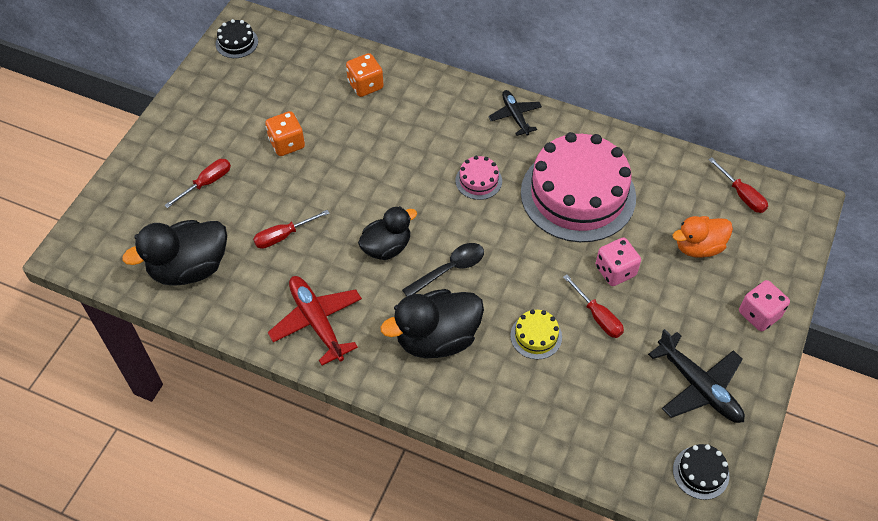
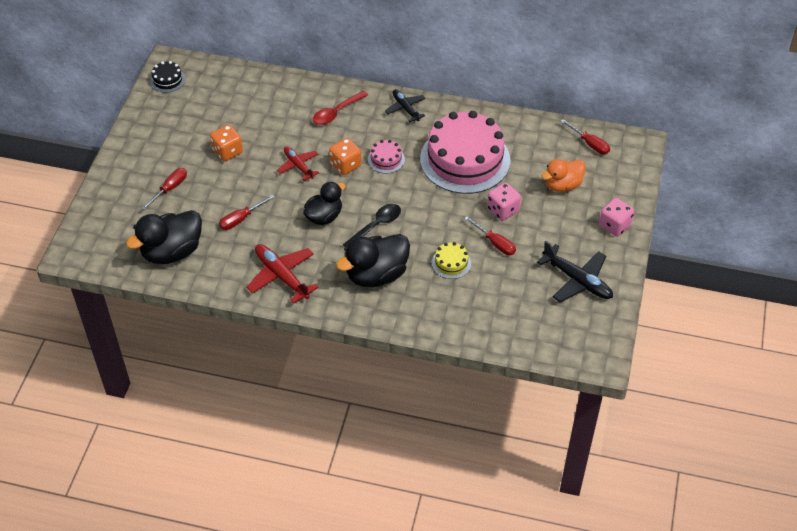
camera: 10 degrees left, 5 degrees down
(365, 85) = (281, 100): orange dice -> orange dice (345, 165)
(368, 174) = (298, 166): none -> red plane
(429, 110) = (336, 113): none -> red spoon
(700, 472) = (587, 336): black cake -> none

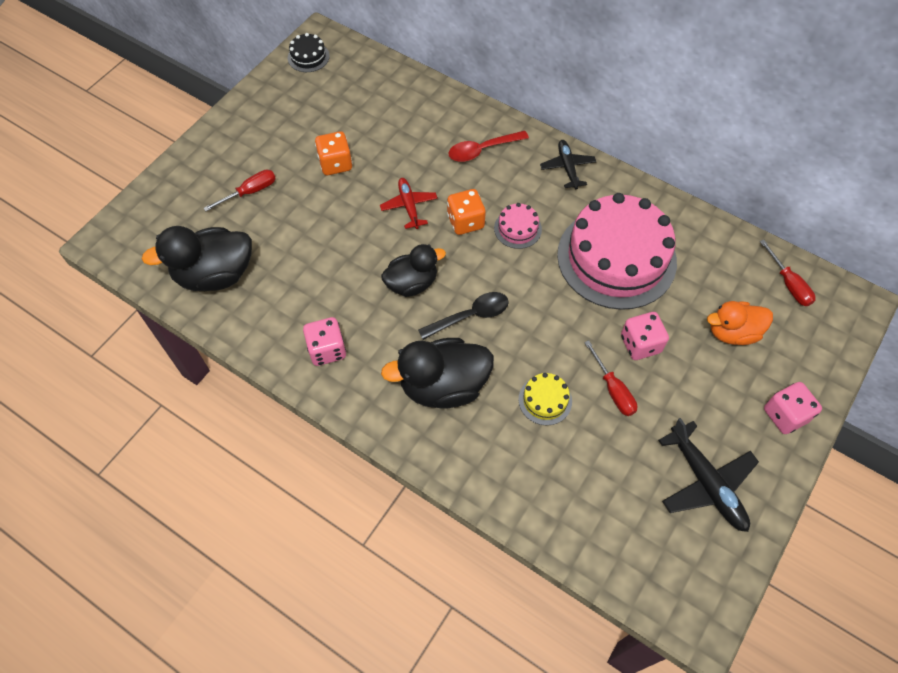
camera: 20 degrees right, 10 degrees up
(241, 219) = (312, 256): red screwdriver -> none
(281, 276) = (327, 350): red plane -> pink dice

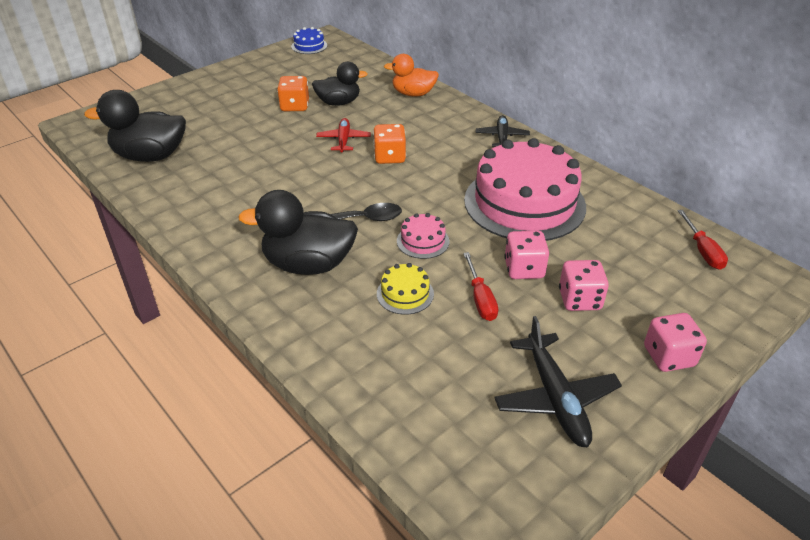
camera: 15 degrees right, 20 degrees down
(250, 192) = (213, 112): red screwdriver -> none
(308, 57) = (309, 46): black cake -> blue cake
(327, 350) = (215, 219): pink dice -> pink dice (579, 300)
(412, 283) = (318, 189): black duck -> black duck (338, 102)
(482, 150) = (428, 116): red spoon -> none
(517, 228) = (436, 169): pink cake -> pink cake (423, 241)
(732, 332) = (628, 277): orange duck -> orange duck (413, 94)

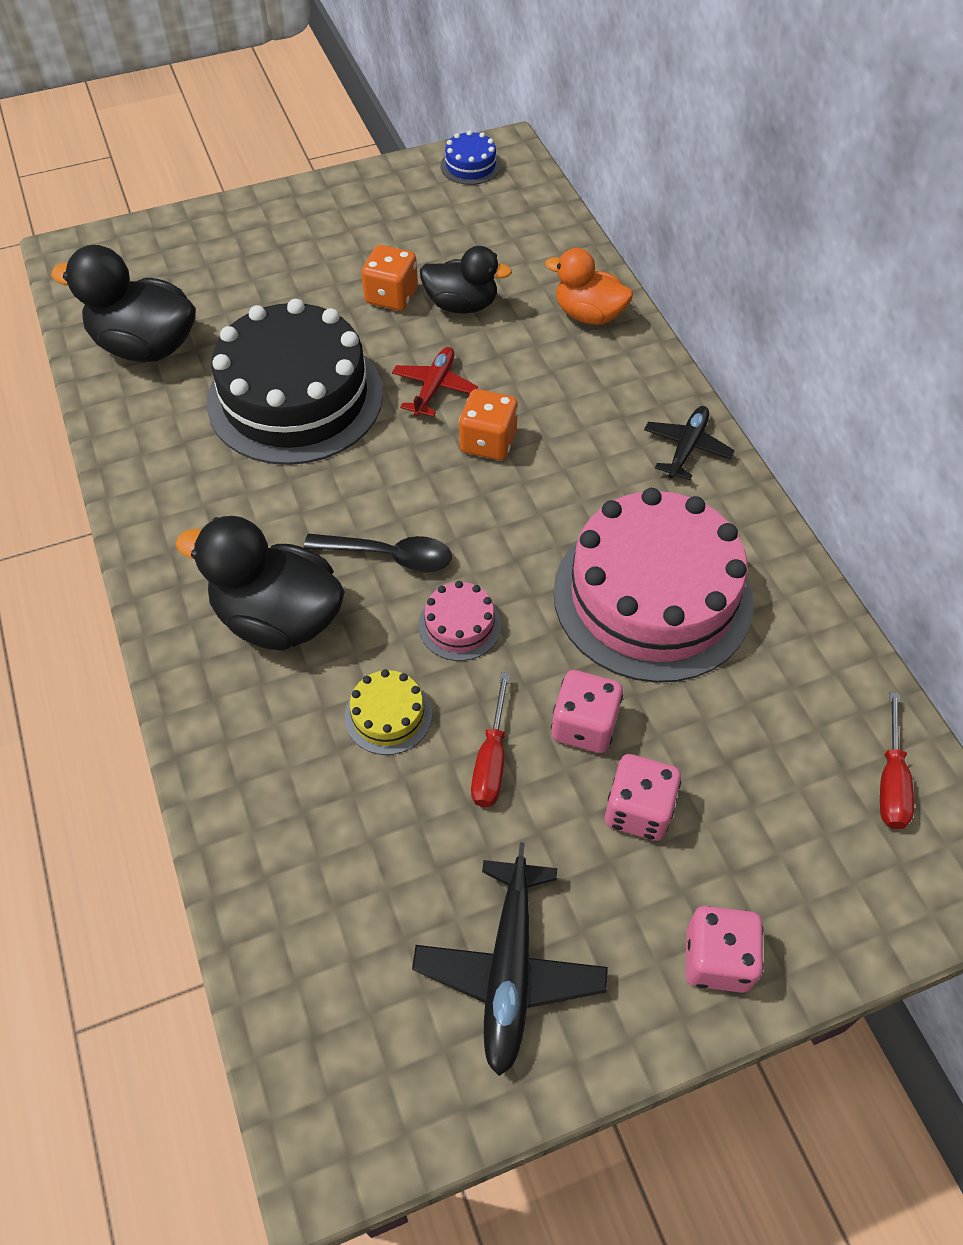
camera: 20 degrees right, 15 degrees up
(261, 161) = (295, 398): none -> black cake

